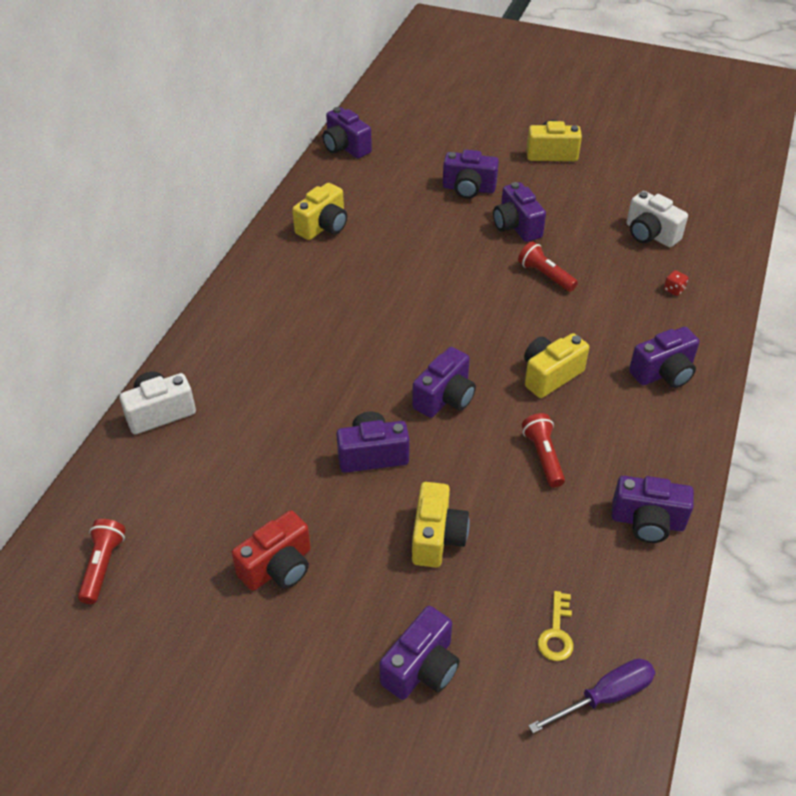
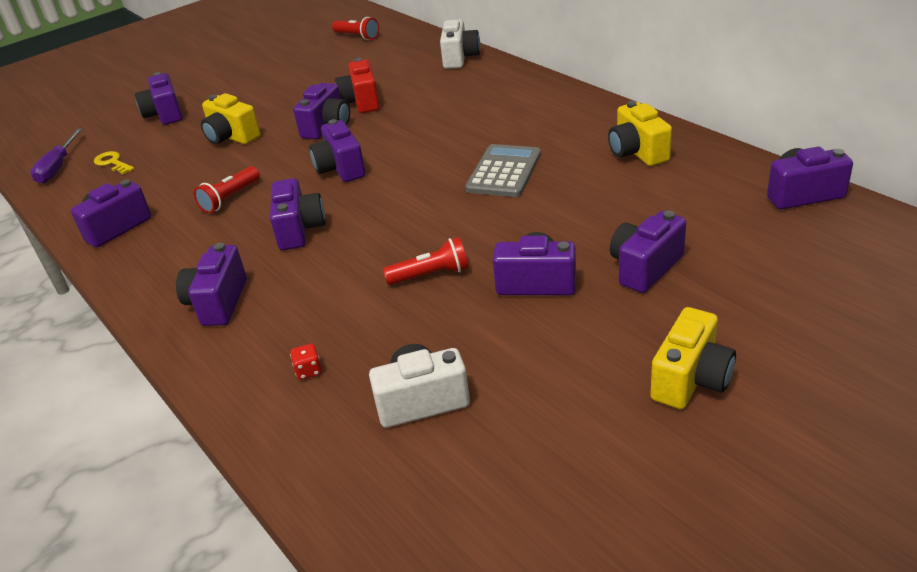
camera: 125 degrees right, 10 degrees down
(278, 567) = (287, 82): red camera -> red camera (361, 102)
(391, 288) = (504, 172): none -> grey calculator
(543, 456) = (230, 198): red flashlight -> red flashlight turned 105 degrees clockwise
(550, 375) = (299, 230): yellow camera -> purple camera

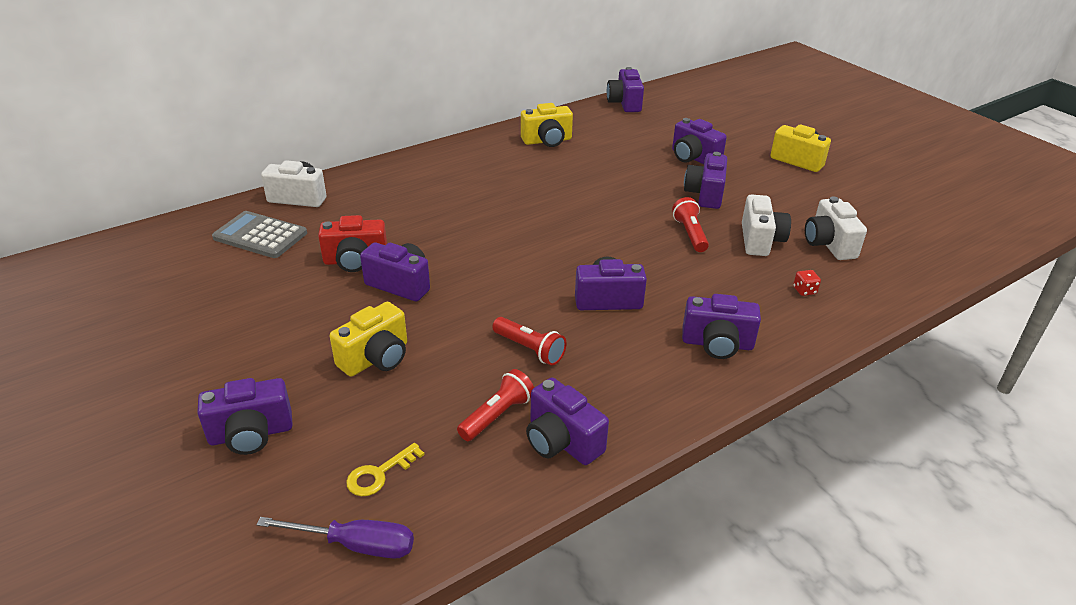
camera: 90 degrees left, 0 degrees up
(341, 168) = (501, 275): purple camera -> none
(357, 36) = (153, 261): red flashlight -> red flashlight (497, 415)
(423, 334) = (760, 240): none -> white camera
(504, 172) = (550, 193): grey calculator -> grey calculator (260, 236)

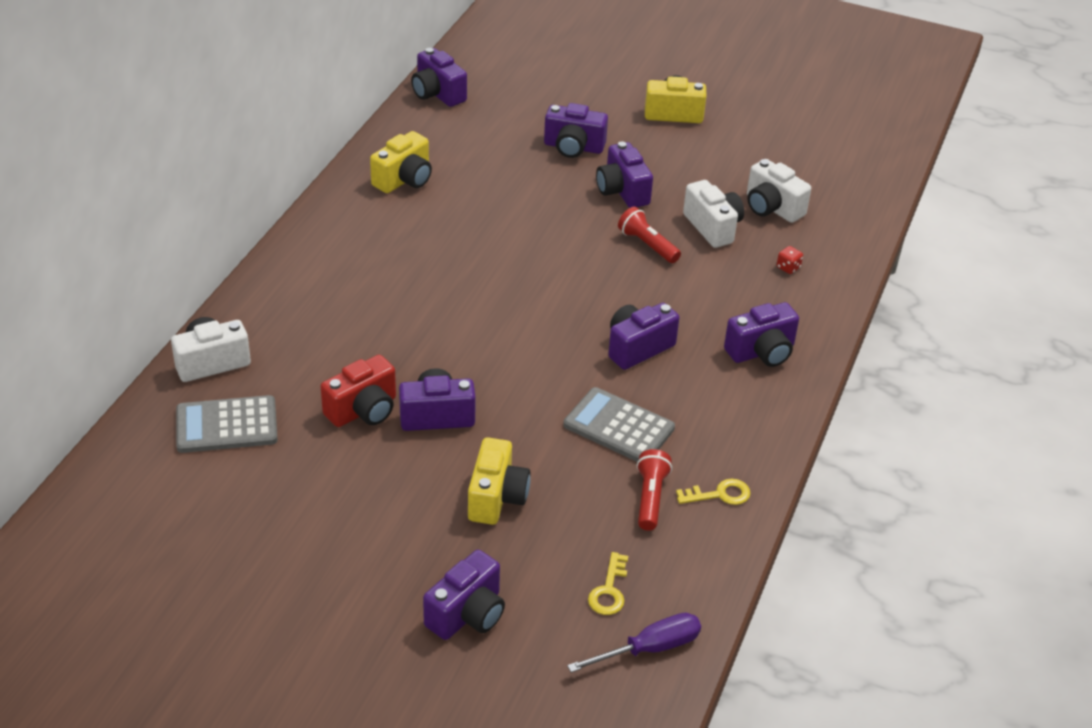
camera: 35 degrees left, 5 degrees up
(530, 349) = (618, 427): red flashlight -> grey calculator
(562, 441) = (719, 494): purple camera -> yellow key

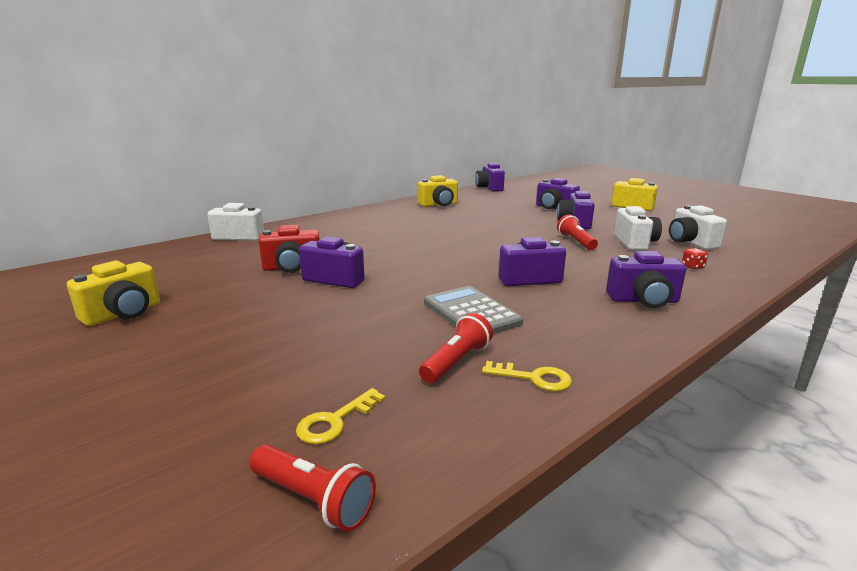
camera: 30 degrees right, 20 degrees down
(226, 425) = (204, 257): grey calculator -> none
(467, 614) = (180, 394): purple camera -> none
(496, 497) = (319, 327): yellow camera -> yellow camera (123, 313)
(649, 648) = (314, 499): purple screwdriver -> red flashlight

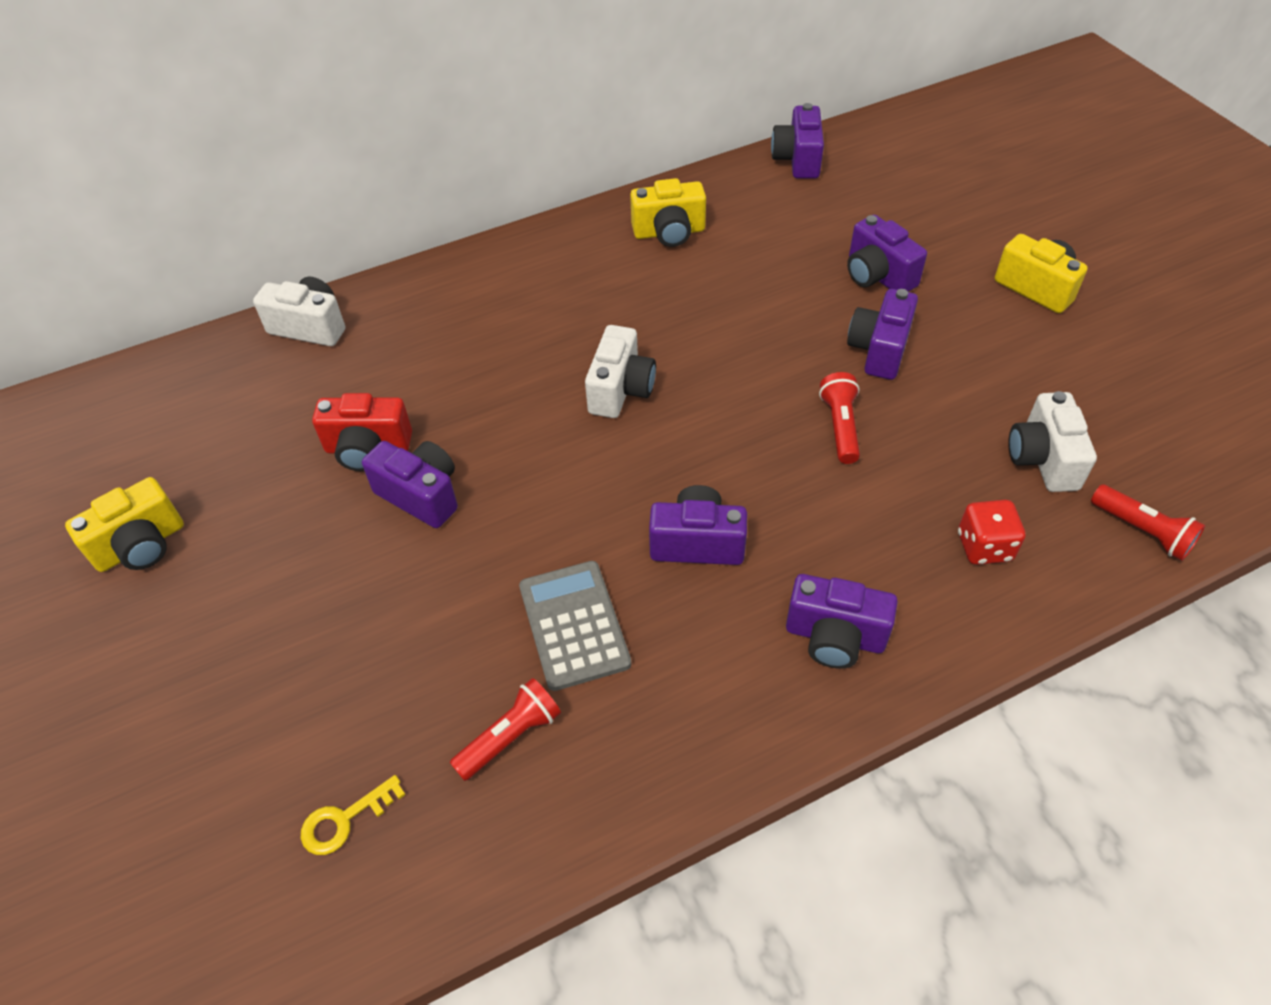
camera: 15 degrees right, 30 degrees up
(314, 499) = (299, 930): red flashlight -> red flashlight (1143, 531)
(534, 378) = (587, 789): yellow key -> none
(634, 243) = (941, 445): white camera -> white camera (620, 390)
(692, 266) = (984, 547): red dice -> red dice, size x1.74

